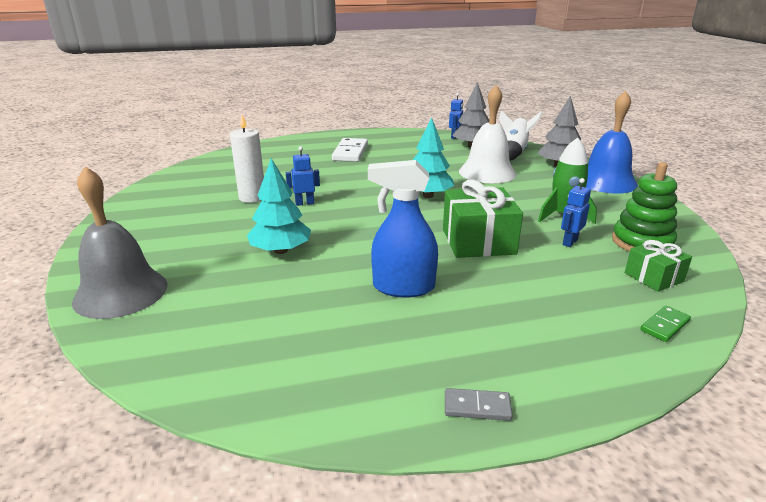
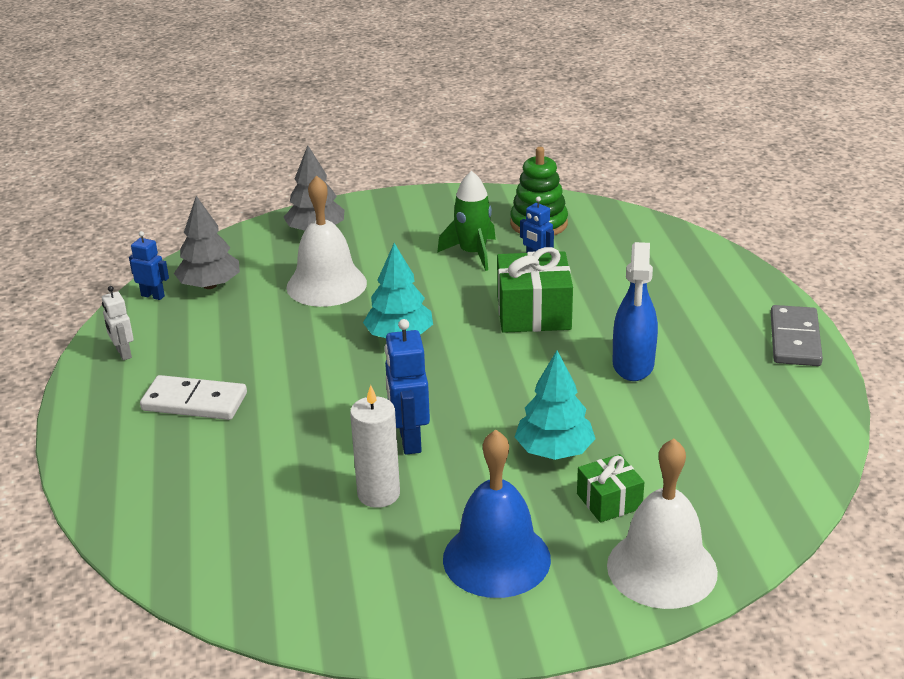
camera: 85 degrees left, 5 degrees up
(121, 292) = (662, 568): grey bell -> white bell
(304, 203) = (409, 440): blue robot -> blue robot, size x1.64
(395, 136) = (123, 353): none -> white robot
(477, 407) = (795, 339): grey domino -> grey domino, size x1.90
(514, 153) = (252, 255): white rocket -> none
(606, 181) = (379, 211): blue bell -> blue bell (496, 558)
(653, 277) = (605, 233): green gift -> green gift (609, 501)
(665, 326) = (680, 246): green domino -> none

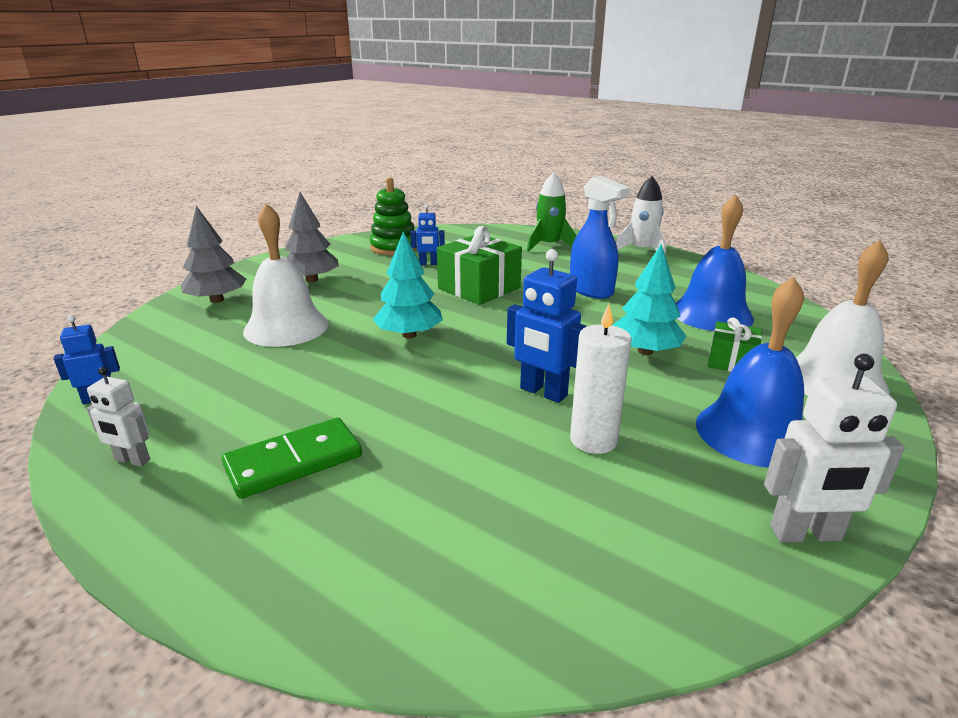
camera: 45 degrees left, 5 degrees down
(194, 402) = (294, 461): white domino -> green domino
(210, 285) = (161, 367): grey tree -> grey tree (312, 280)
(390, 628) = (805, 534): none -> white robot
(472, 253) = (376, 274): green rocket -> green rocket (549, 245)
(698, 450) = (711, 314): none -> blue bell
(795, 339) = (642, 250): grey domino -> white rocket

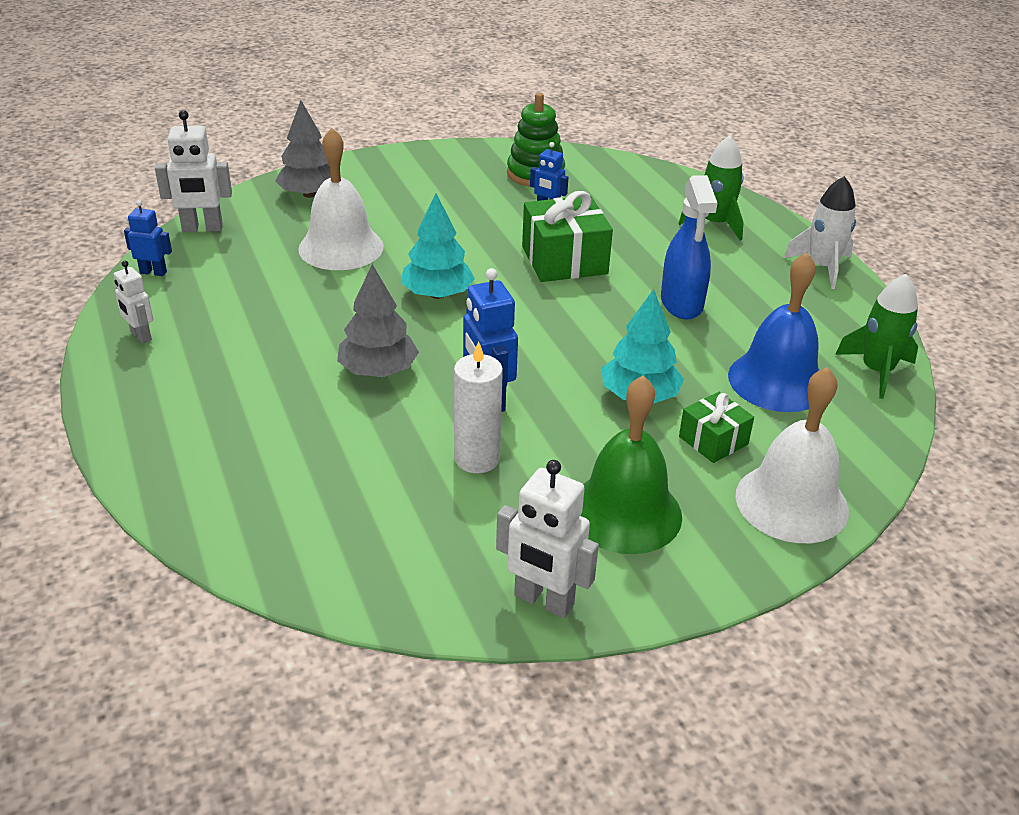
camera: 30 degrees right, 10 degrees up
(127, 349) = (202, 228): none -> white robot
(294, 461) = (240, 381): green domino -> none
(312, 280) = (412, 195): grey tree -> grey tree (378, 370)
(753, 291) = (877, 371): none -> green rocket
(753, 432) = (625, 512): blue bell -> green bell

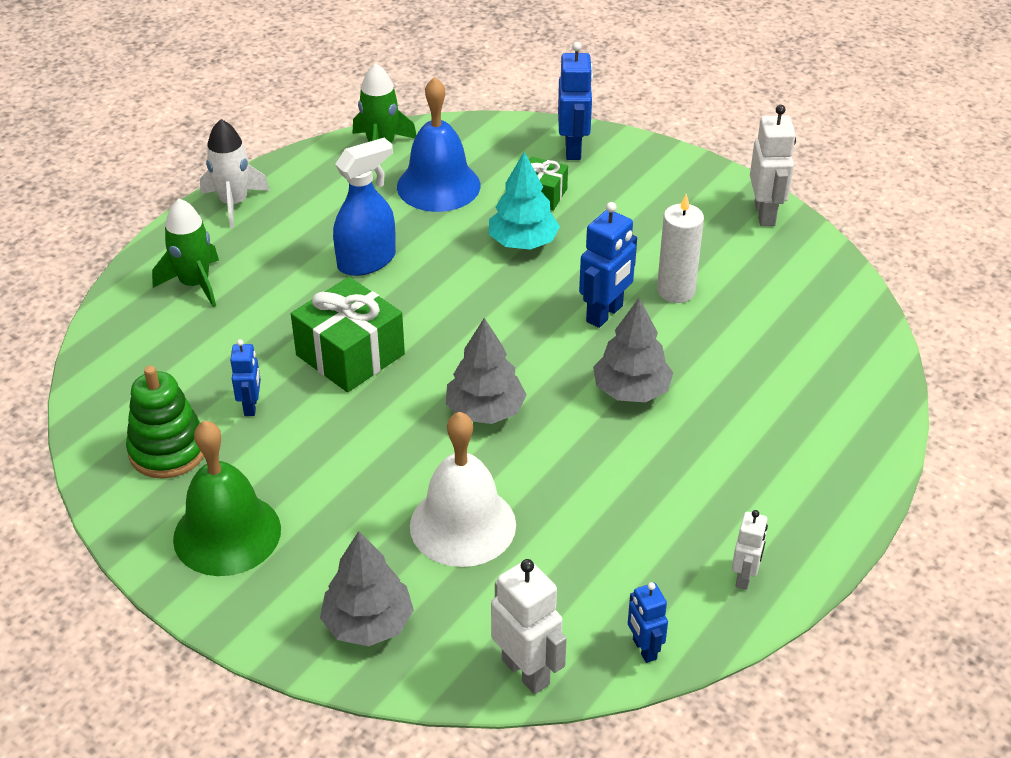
camera: 120 degrees left, 5 degrees up
(437, 294) = (485, 410): turquoise tree -> grey tree
(625, 512) = (655, 209): green bell -> green bell (227, 533)
(791, 502) = (573, 149): white bell -> blue robot

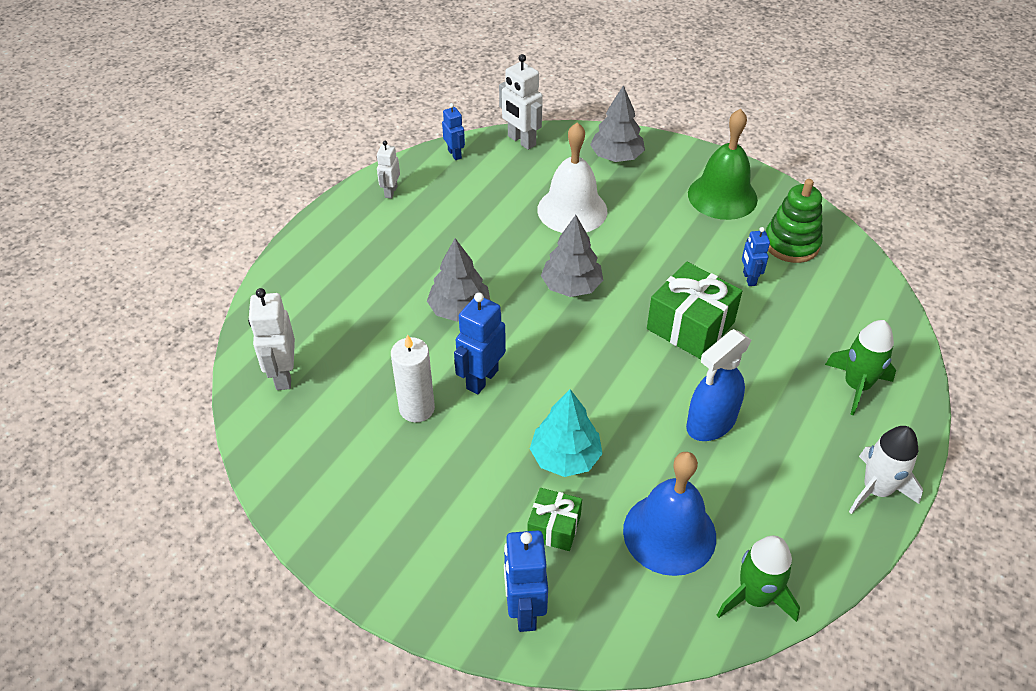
camera: 175 degrees right, 5 degrees up
(765, 214) = (313, 516): white robot -> white robot (283, 375)

